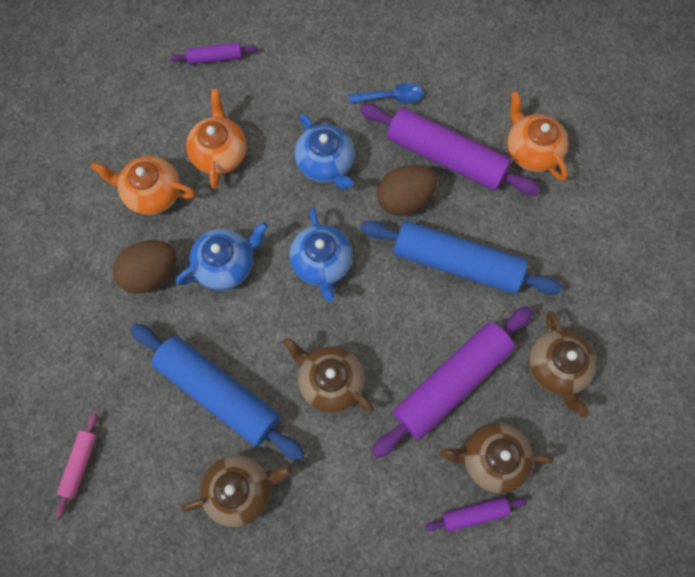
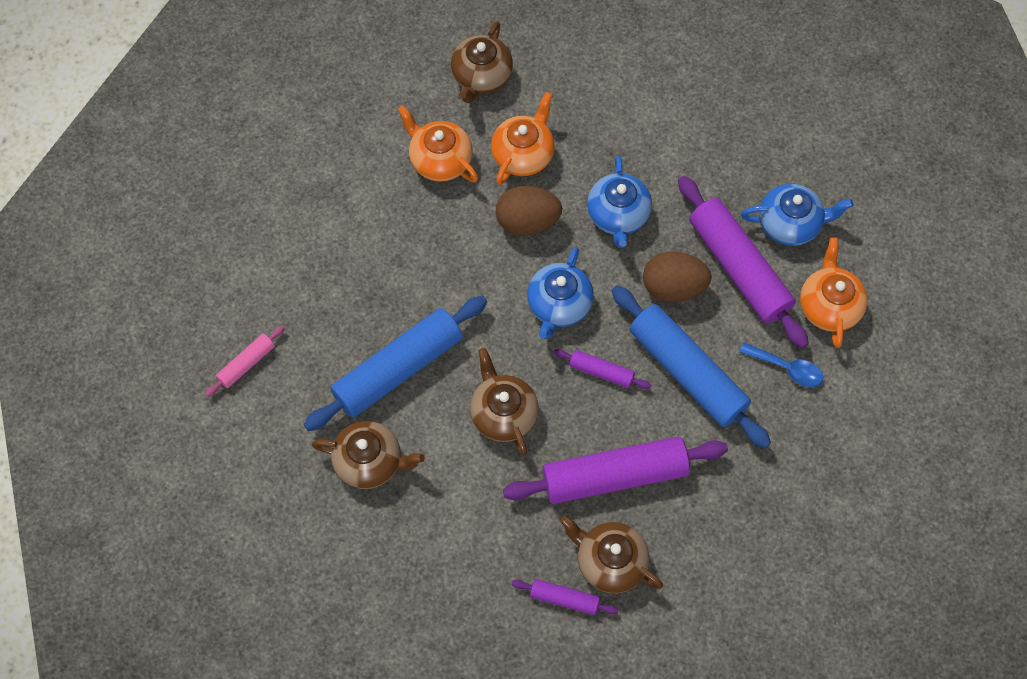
camera: 30 degrees right, 5 degrees down
(151, 274) = (398, 232): brown egg -> brown egg (527, 221)
(215, 58) = (571, 61): purple rolling pin -> purple rolling pin (601, 372)
(218, 393) = (398, 369): blue rolling pin -> blue rolling pin turned 75 degrees clockwise
(226, 264) = (470, 260): blue teapot -> blue teapot (790, 224)
(391, 97) = (720, 184): blue spoon -> blue spoon (787, 368)
(556, 368) = (722, 517): brown teapot -> brown teapot (481, 76)

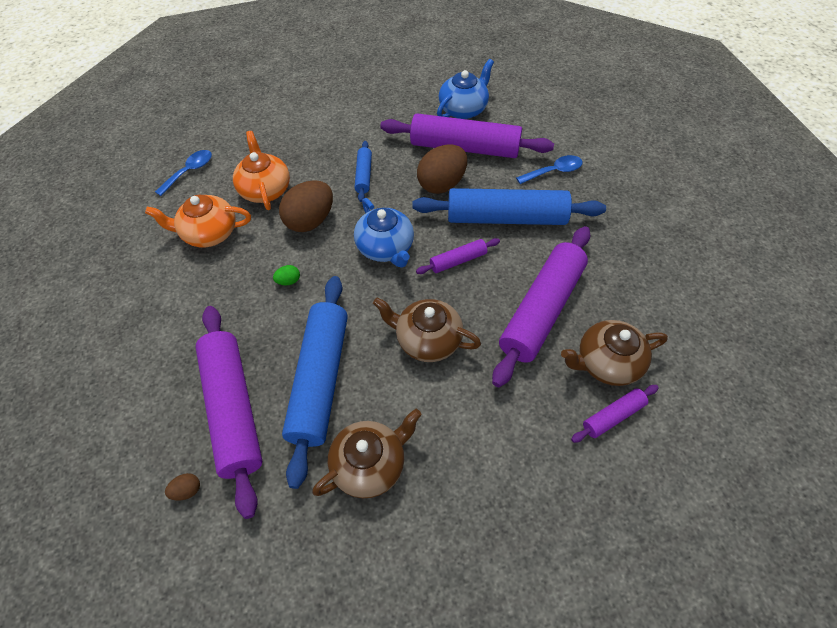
camera: 45 degrees left, 10 degrees down
(246, 364) = (187, 490): pink rolling pin -> brown egg
(323, 334) = (233, 409): none -> purple rolling pin
(456, 264) = (289, 281): none -> green egg
(481, 76) = (189, 171): brown teapot -> blue spoon
(618, 215) = (364, 175): blue teapot -> blue rolling pin
(829, 306) = (533, 128): orange teapot -> none

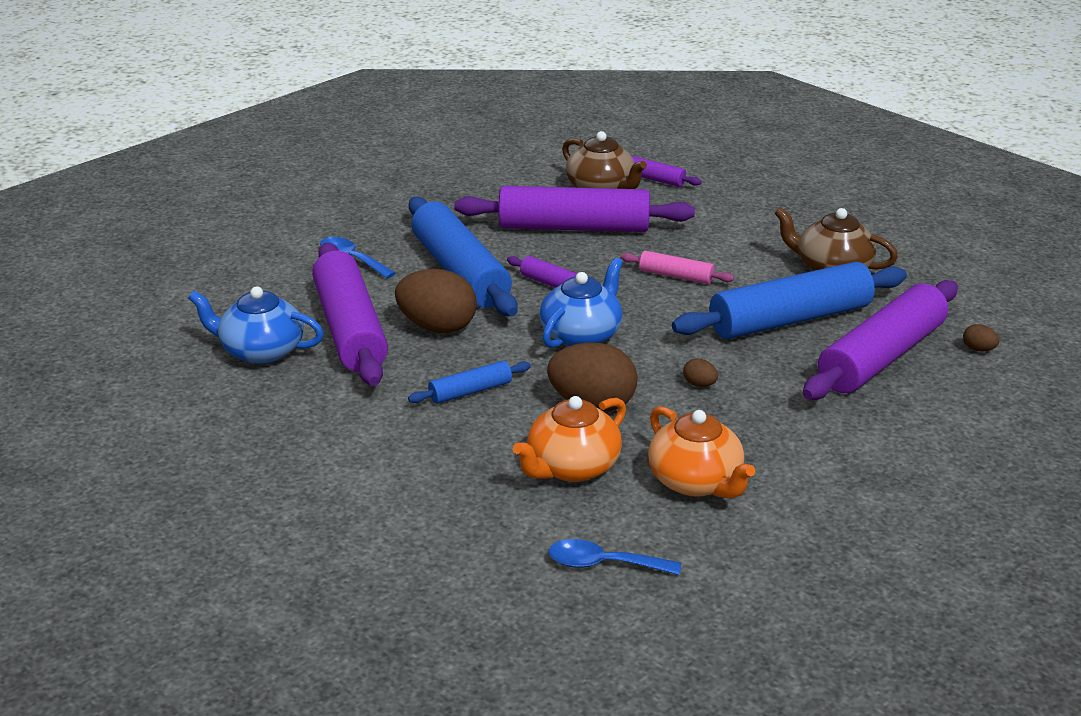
camera: 120 degrees left, 25 degrees down
(289, 281) = (699, 384): green egg -> brown egg
(427, 340) = (676, 276): brown teapot -> pink rolling pin

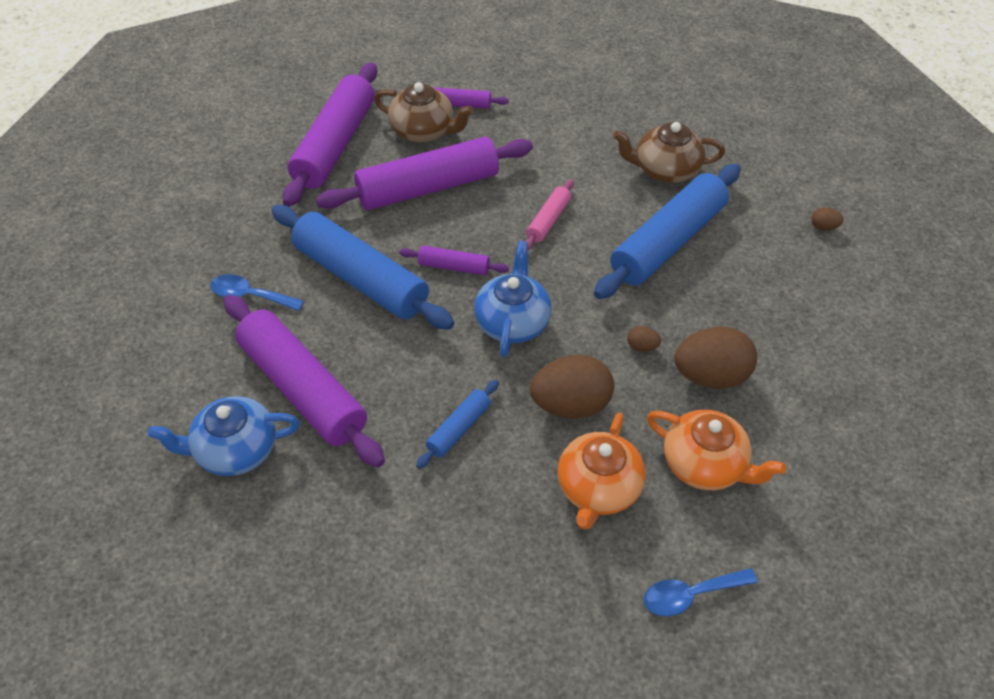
camera: 25 degrees left, 20 degrees up
(437, 327) = (382, 357): brown egg -> brown egg (710, 376)
(676, 276) = (548, 220): pink rolling pin -> pink rolling pin turned 60 degrees counterclockwise
(881, 357) = (759, 261): purple rolling pin -> purple rolling pin (335, 145)

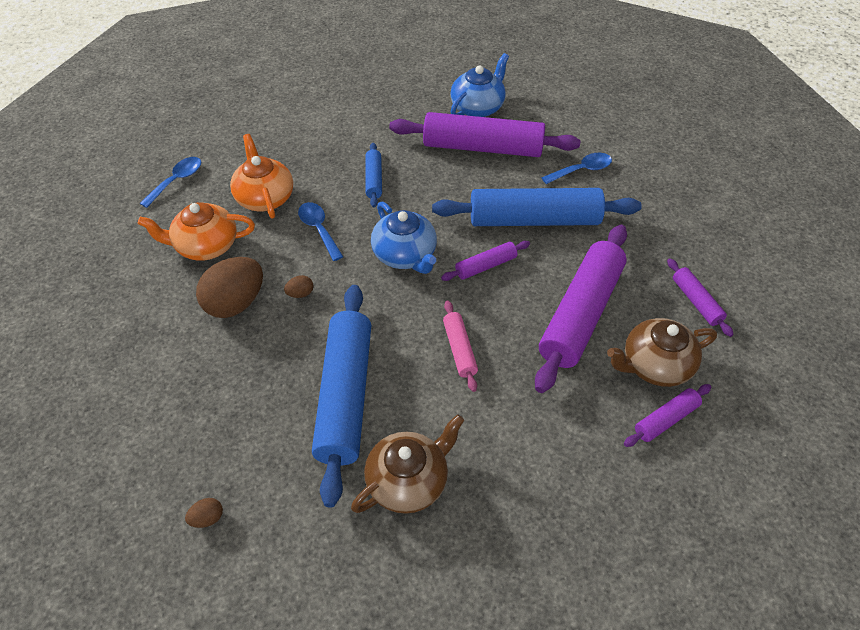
camera: 140 degrees right, 0 degrees up
(335, 145) = (696, 301): purple rolling pin -> purple rolling pin, size x0.47
(570, 405) = (319, 229): brown egg -> blue spoon

